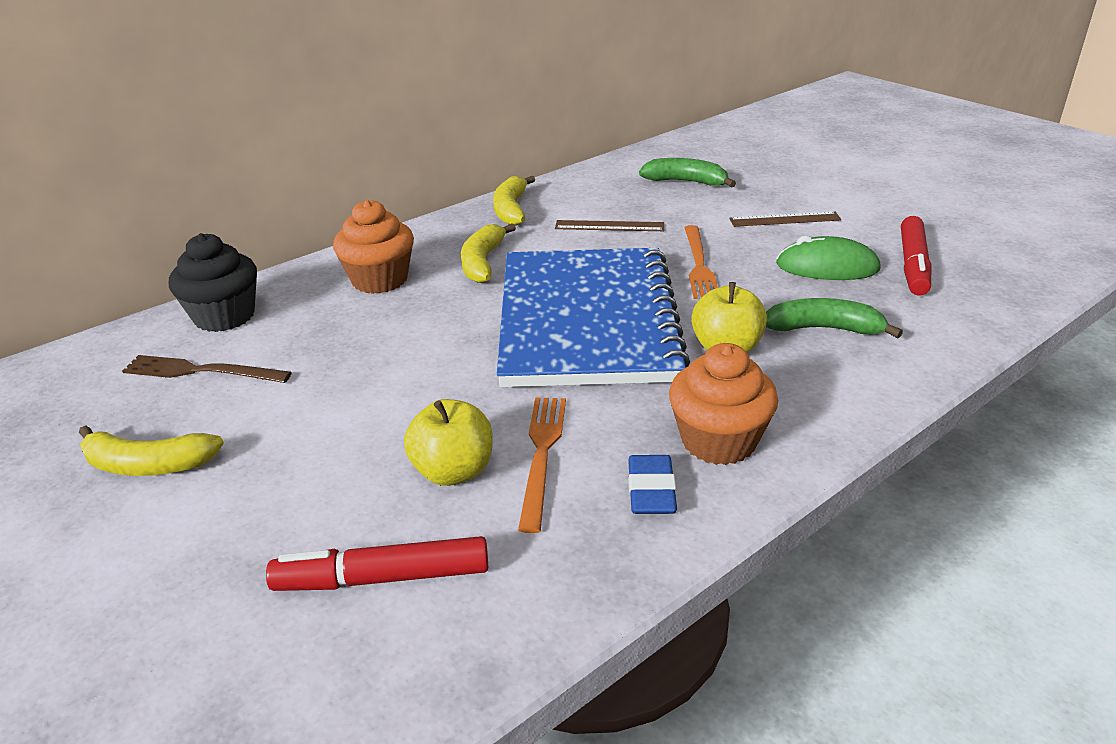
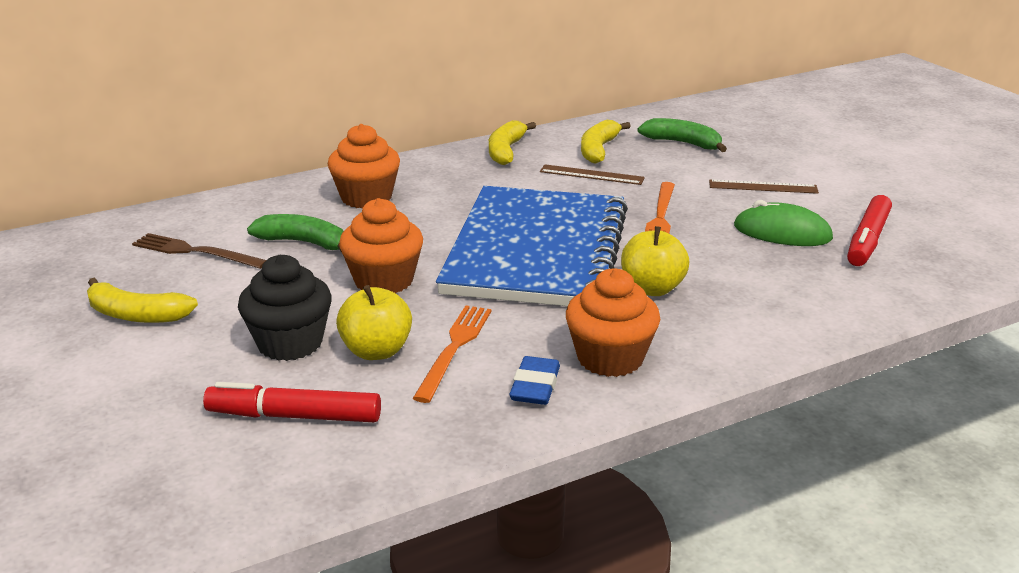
camera: 10 degrees right, 5 degrees down
(224, 316) = (225, 212): black cupcake -> black cupcake (290, 343)
(432, 379) = (384, 281): none -> orange cupcake
(482, 262) = (462, 193): yellow banana -> yellow banana (598, 149)
(824, 329) = (751, 283): green banana -> green banana (304, 243)

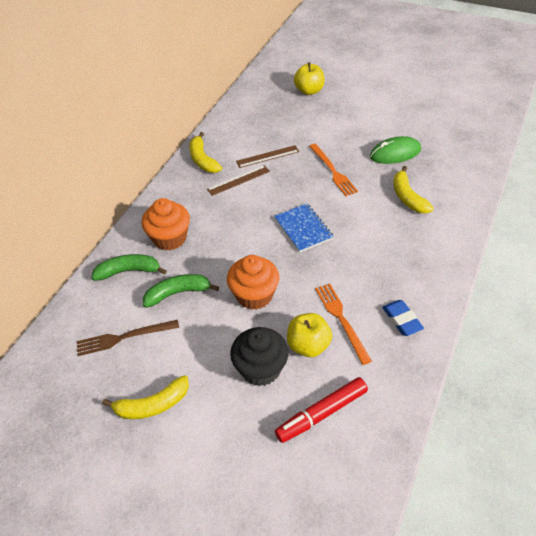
camera: 35 degrees left, 20 degrees up
(536, 251) = (303, 228): blue notebook -> blue notebook, size x0.42
(598, 149) = (249, 134): yellow banana -> yellow banana (407, 197)
(610, 358) = (412, 281): orange cupcake -> none
(652, 289) = (381, 224): yellow apple -> yellow apple (309, 91)
(683, 143) = (285, 109): green banana -> green banana (129, 271)
(763, 187) = (355, 124): brown ruler -> brown ruler (238, 180)
(868, 240) = (433, 139): red marker -> none

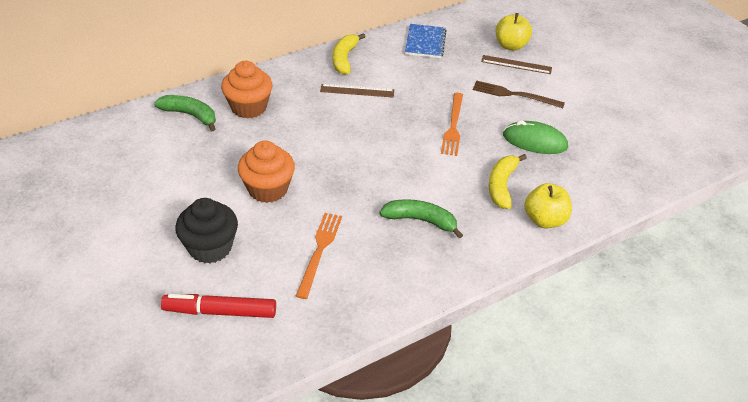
camera: 30 degrees right, 5 degrees down
(124, 337) = (134, 162): brown fork -> brown fork (514, 95)
(152, 405) = (102, 223): yellow banana -> none
(178, 293) = (209, 153): green banana -> green banana (420, 220)
(267, 156) = (405, 84): brown ruler -> brown ruler (516, 64)
(303, 228) = (370, 160): blue notebook -> blue notebook (425, 42)
(308, 345) = (268, 254): yellow apple -> yellow apple (544, 220)
(401, 320) = (373, 283): blue eraser -> none

